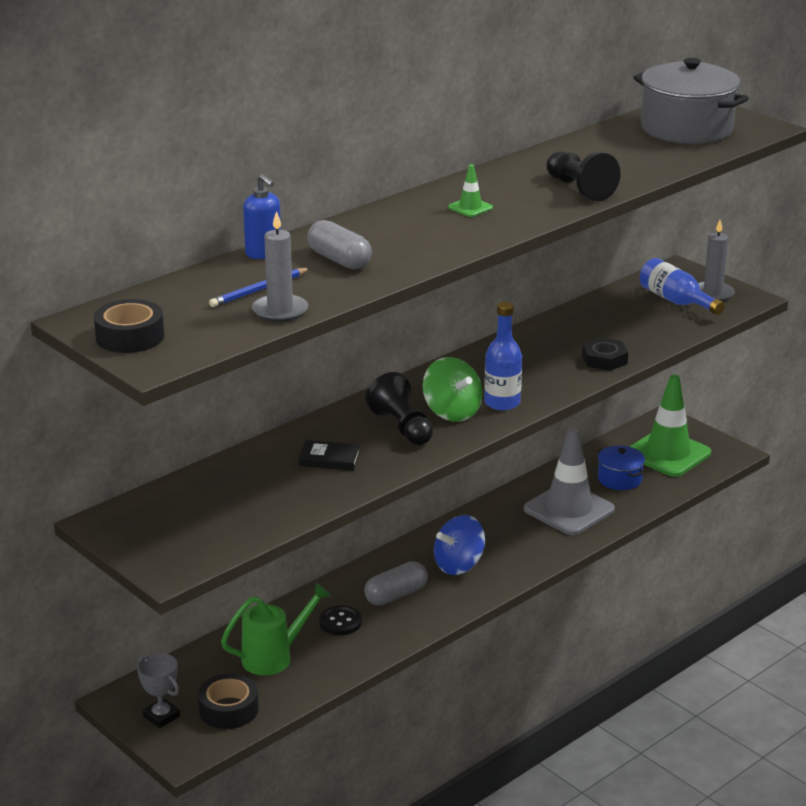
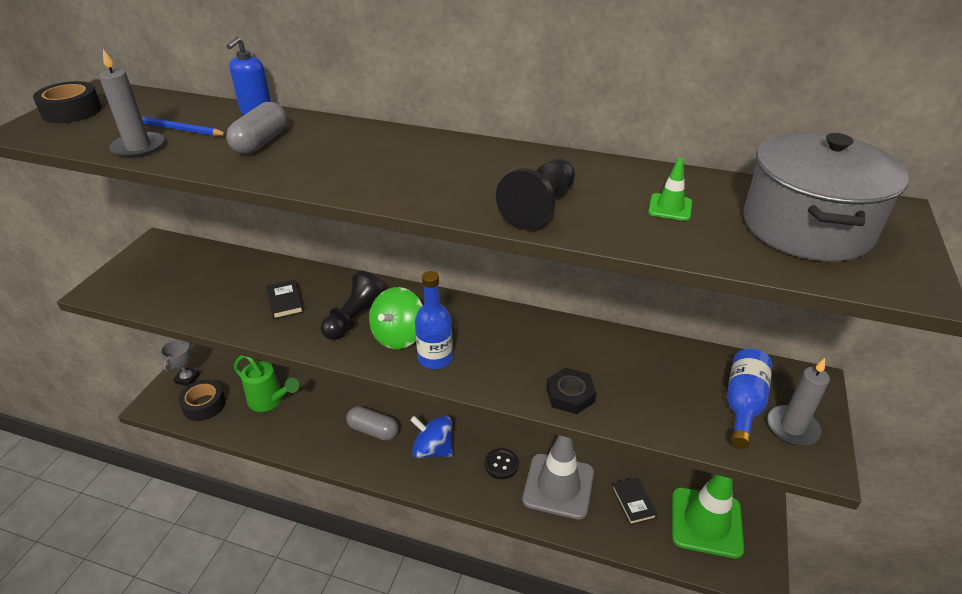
camera: 60 degrees right, 10 degrees up
(340, 622) = (325, 415): black button -> black button (501, 464)
(470, 208) = (429, 166): green traffic cone -> green traffic cone (670, 207)
(619, 479) = (633, 502): blue pot -> black book

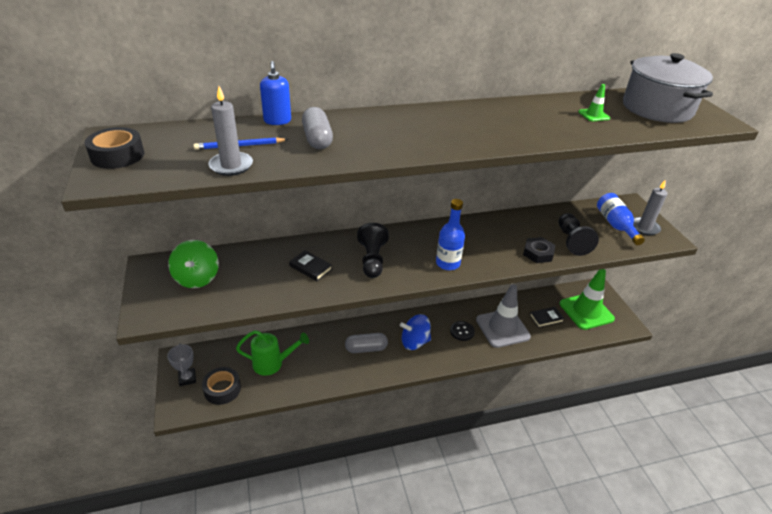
camera: 35 degrees left, 0 degrees up
(398, 336) = (411, 259): green spinning top -> green spinning top (197, 278)
(539, 208) = (538, 132): black pawn -> black pawn (572, 241)
(633, 502) = (546, 318): black book -> black book turned 60 degrees counterclockwise

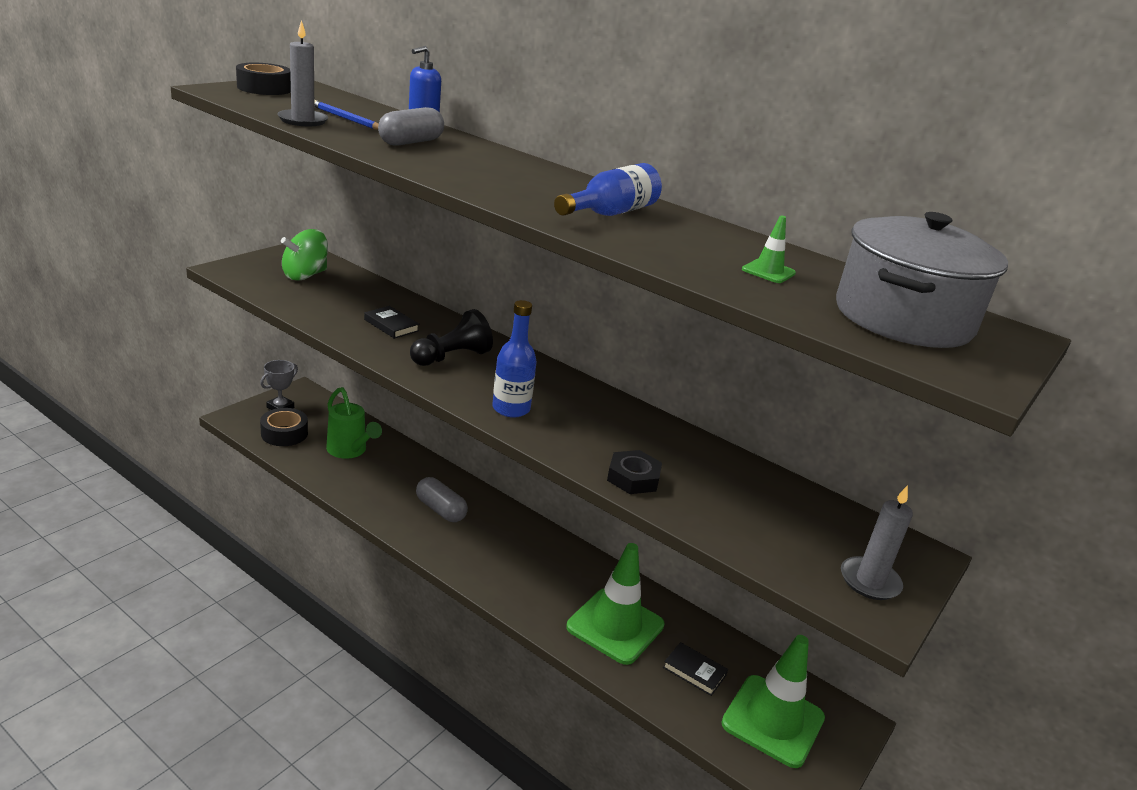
camera: 50 degrees right, 10 degrees down
(310, 267) = (391, 325): black book -> black book turned 45 degrees counterclockwise
(414, 342) = (494, 547): blue spinning top -> none
(462, 331) = (562, 585): black button -> none
(502, 328) = (615, 626): grey traffic cone -> green traffic cone
(572, 241) = (709, 505): black pawn -> none
(615, 225) = (824, 545): blue bottle -> blue bottle (610, 213)

